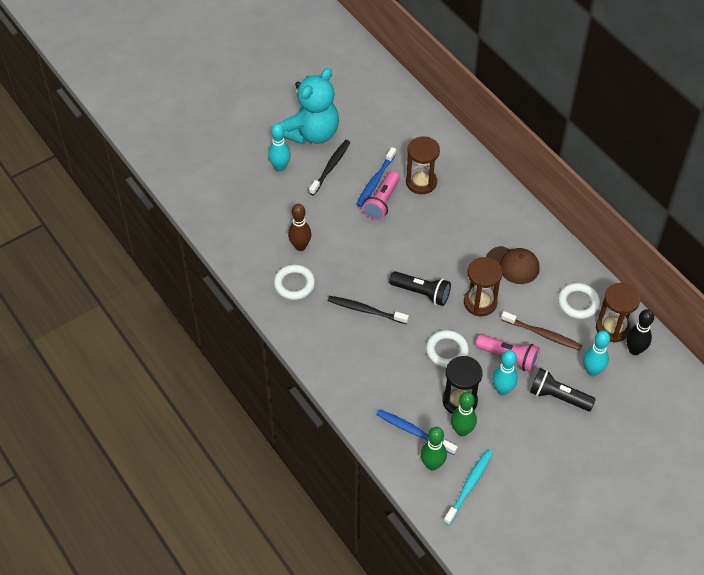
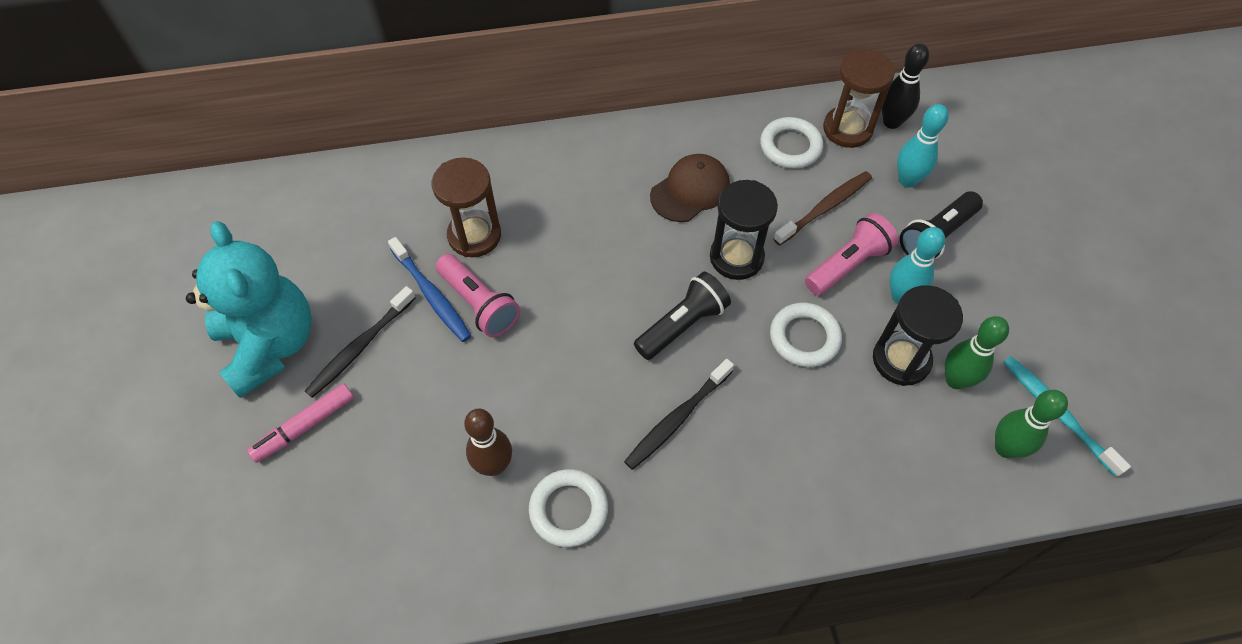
camera: 65 degrees left, 5 degrees up
(280, 167) = (305, 426): turquoise bowling pin -> pink marker
(330, 167) = (360, 347): black toothbrush -> black toothbrush turned 105 degrees counterclockwise
(414, 432) = (937, 448): blue toothbrush -> none
(480, 302) = (736, 257): brown hourglass -> black hourglass

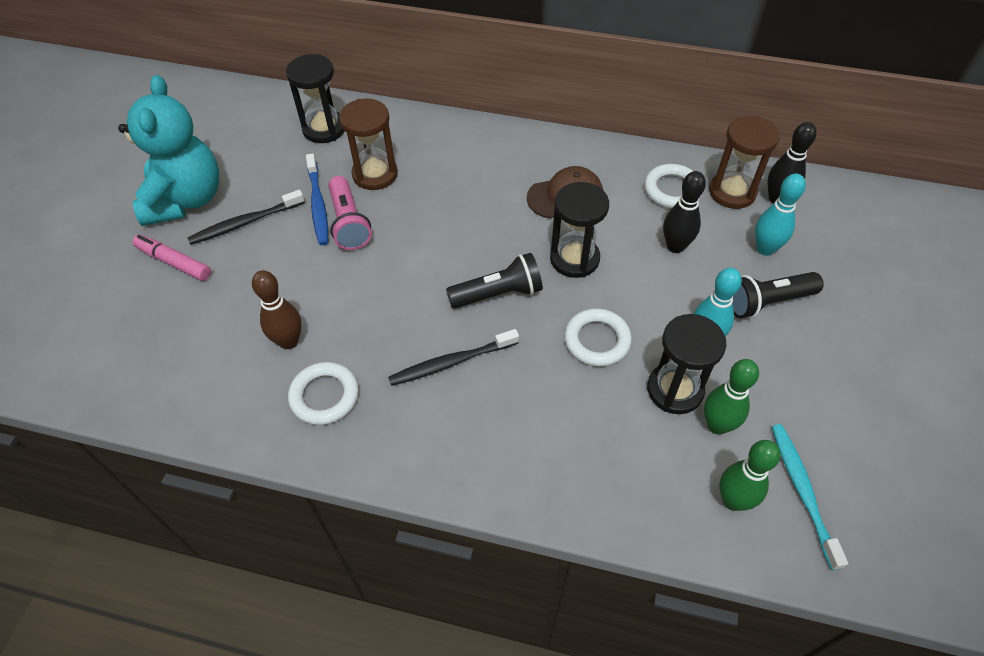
camera: 25 degrees right, 5 degrees down
(305, 426) = (174, 262): pink marker -> pink marker turned 45 degrees clockwise
(383, 200) = (324, 129): none -> black hourglass
(825, 208) = (675, 246): brown toothbrush -> black bowling pin
(847, 265) = (670, 297): pink flashlight -> none

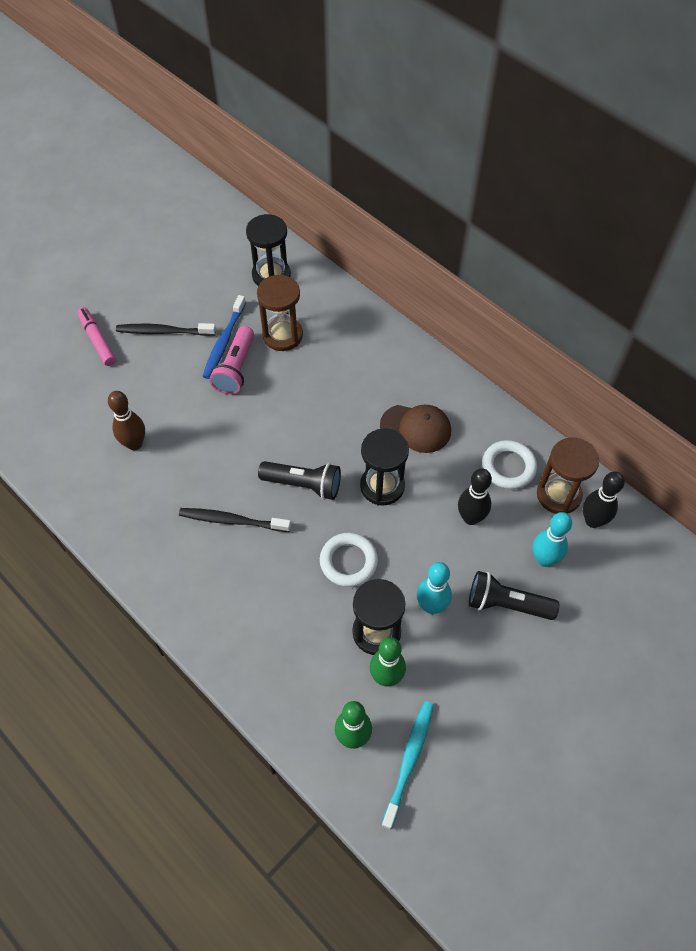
camera: 30 degrees right, 5 degrees up
(186, 199) = (135, 291): turquoise teddy bear -> none
(324, 396) = (131, 498): white ring -> none

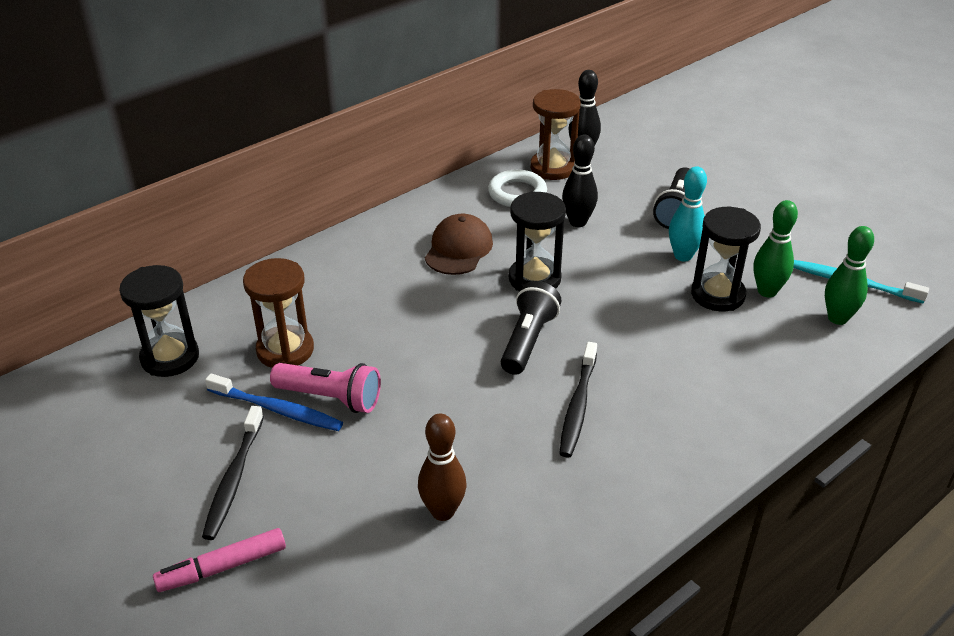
camera: 85 degrees left, 20 degrees down
(348, 561) = (633, 310): white ring -> none
(544, 559) = (625, 184): turquoise bowling pin -> none

